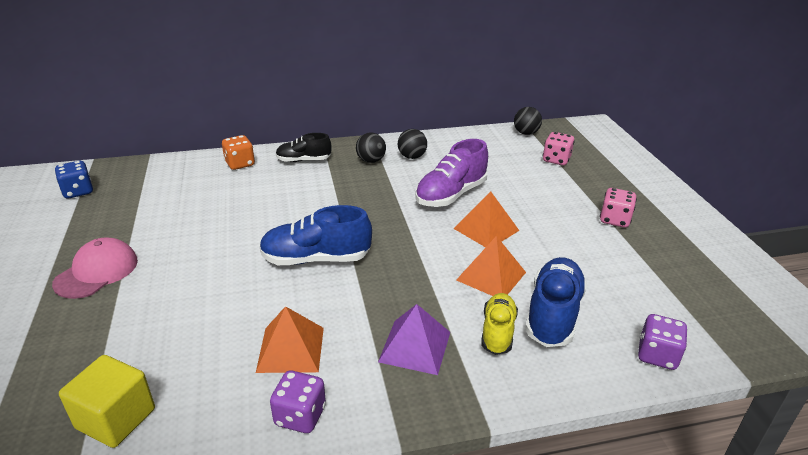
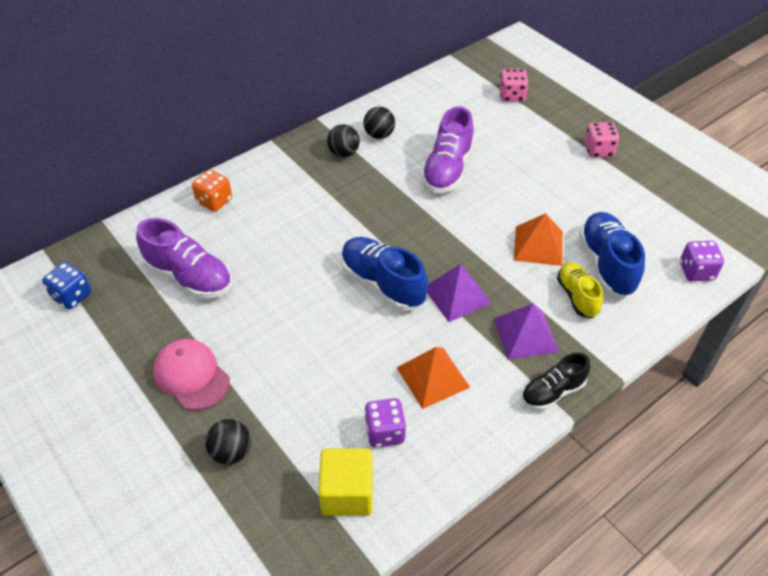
camera: 25 degrees left, 15 degrees up
(97, 272) = (191, 376): pink cap -> pink cap turned 45 degrees counterclockwise
(169, 205) = (189, 277): none -> purple shoe
(300, 416) = (485, 428): purple dice -> purple dice (385, 432)
(304, 160) = (276, 174): black shoe -> black shoe (552, 392)
(316, 259) = (382, 284): blue shoe -> blue shoe turned 75 degrees clockwise
(375, 290) = (457, 295): none -> purple pyramid
(486, 229) = (503, 198): orange pyramid -> none
(526, 133) = (464, 70): black ball -> black ball (231, 452)

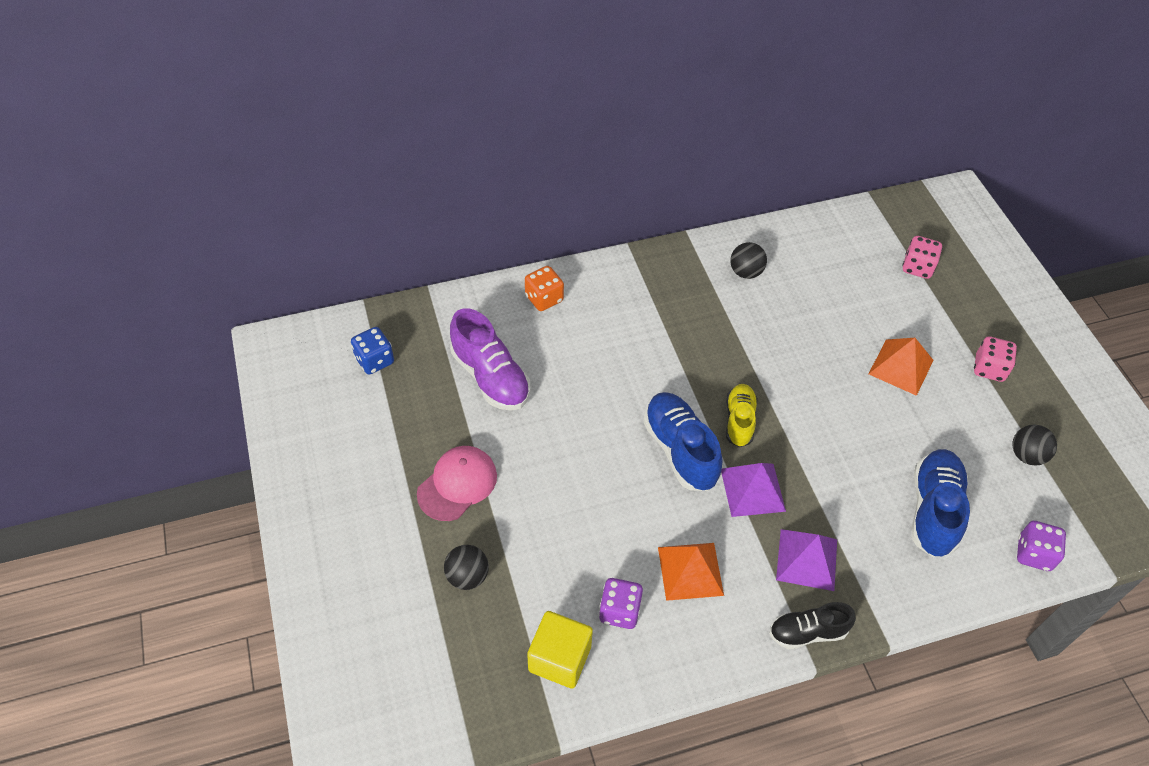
camera: 20 degrees right, 5 degrees up
(191, 376) = (457, 484): pink cap -> pink cap turned 60 degrees clockwise
(343, 153) = (698, 283): black ball -> black ball (1026, 455)
(447, 169) = (804, 338): purple shoe -> none
(538, 245) = (866, 462): orange pyramid -> orange pyramid (900, 367)
(577, 296) = (882, 536): yellow shoe -> yellow shoe (739, 421)

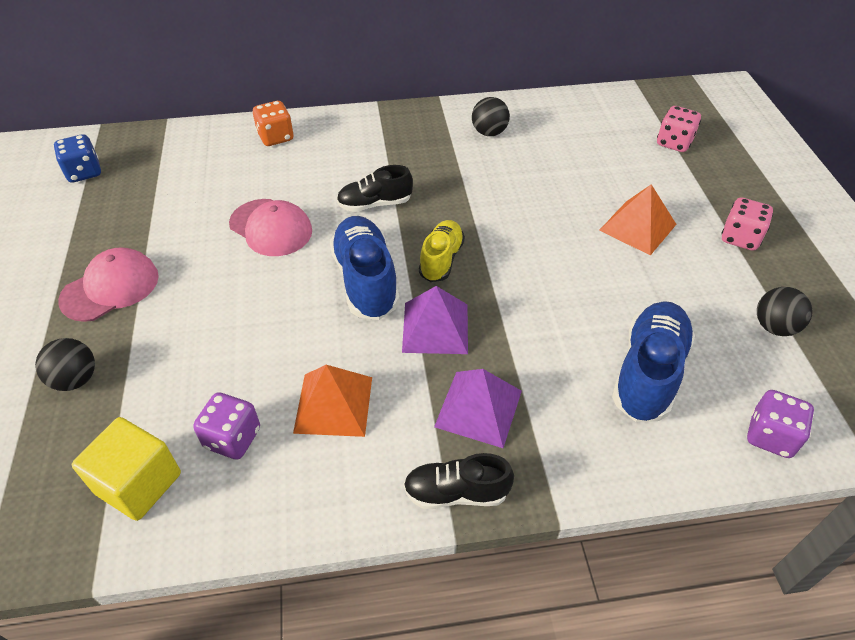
camera: 10 degrees right, 5 degrees down
(490, 377) = (192, 196): purple shoe -> none
(577, 404) = (271, 228): none -> pink cap
(663, 367) = (375, 204): none -> black shoe

